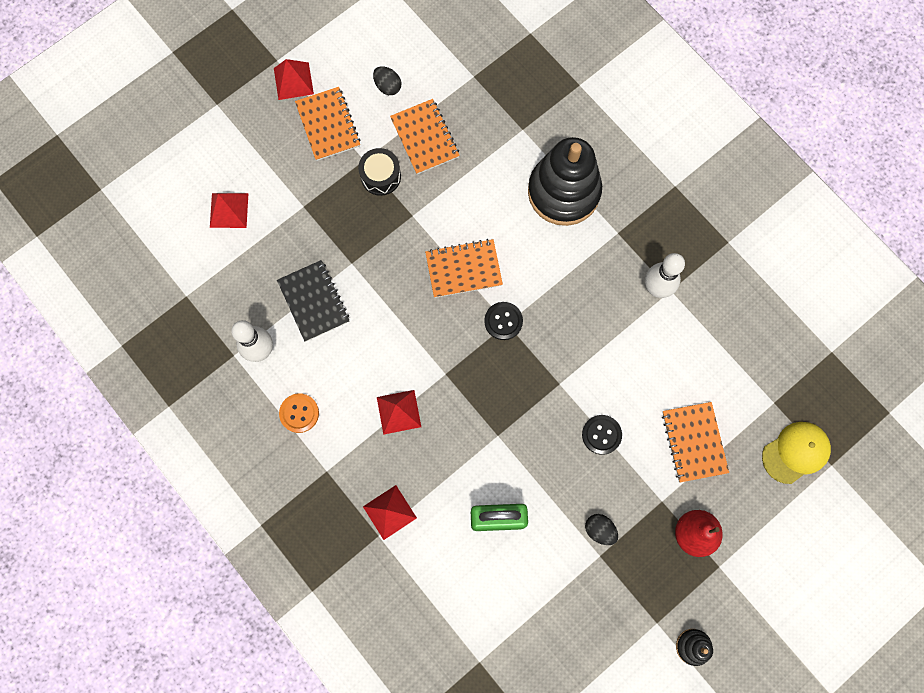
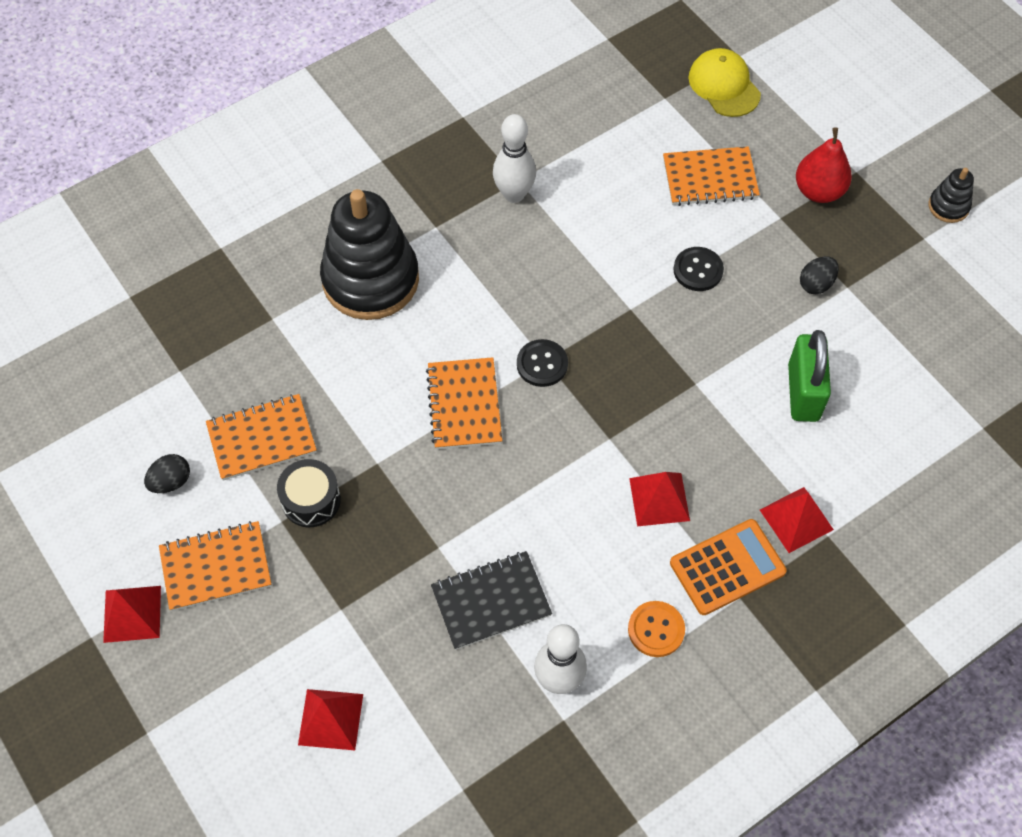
camera: 85 degrees left, 15 degrees down
(348, 462) = (727, 567): none -> orange calculator

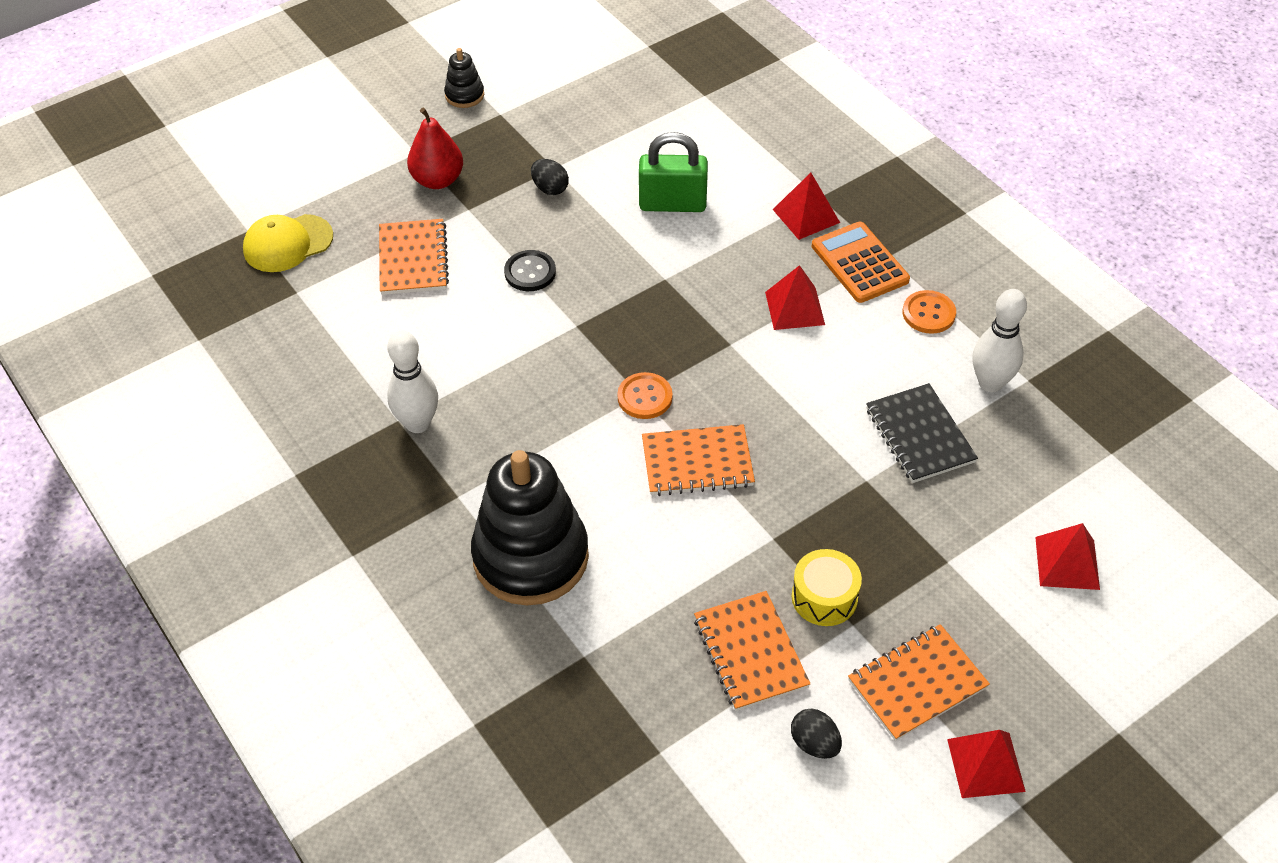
camera: 90 degrees left, 10 degrees down
(216, 567) = (917, 684): orange notebook -> orange notebook turned 75 degrees clockwise
(311, 500) = (824, 597): black drum -> yellow drum
(542, 364) = (644, 397): black button -> orange button

